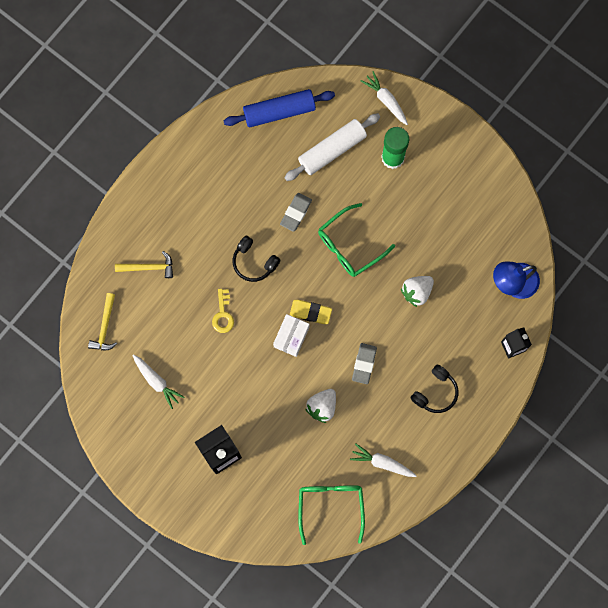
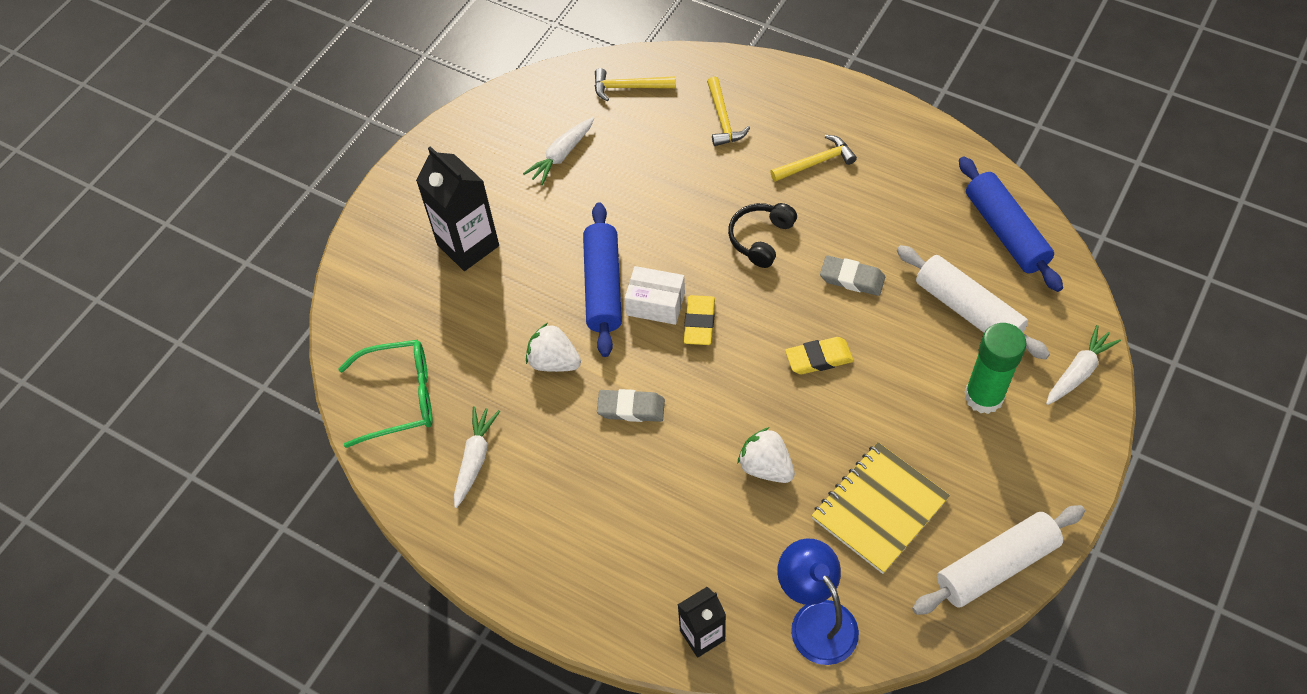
camera: 85 degrees right, 20 degrees down
(199, 214) = (816, 162): none -> yellow hammer
(223, 314) = (673, 214): yellow key -> none
(271, 368) = (603, 286): none -> blue rolling pin
(349, 246) = (819, 358): green glasses -> yellow eraser
(435, 392) = (601, 521): black headphones -> none
(453, 234) = (879, 509): none -> yellow notebook
(497, 181) = (996, 566): none -> white rolling pin

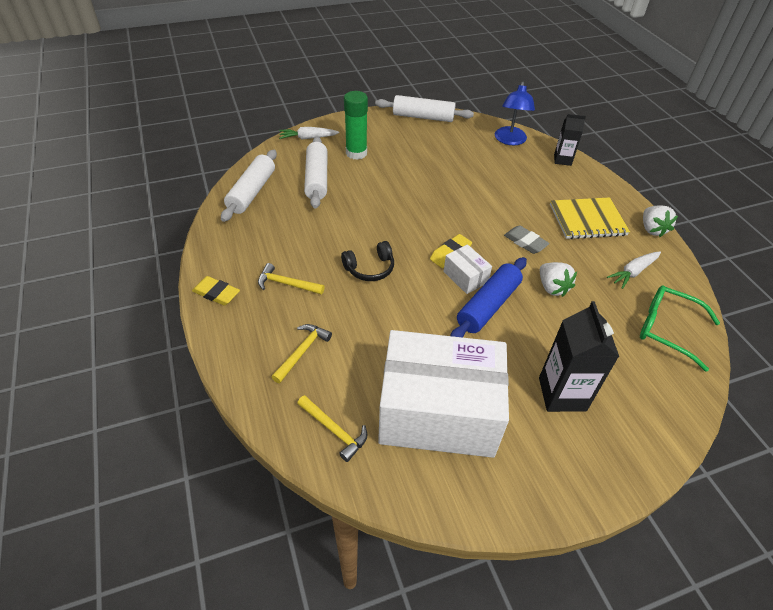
camera: 145 degrees left, 10 degrees down
(561, 155) = (438, 412): white carrot -> white box
(766, 467) = (480, 186): white strawberry -> white strawberry (652, 229)
(819, 358) = (408, 204): yellow eraser -> yellow eraser (216, 293)
(852, 279) = (349, 221): grey eraser -> none
(879, 509) = (446, 150): yellow notebook -> yellow notebook (587, 220)
(1005, 232) = (252, 192): blue rolling pin -> white rolling pin

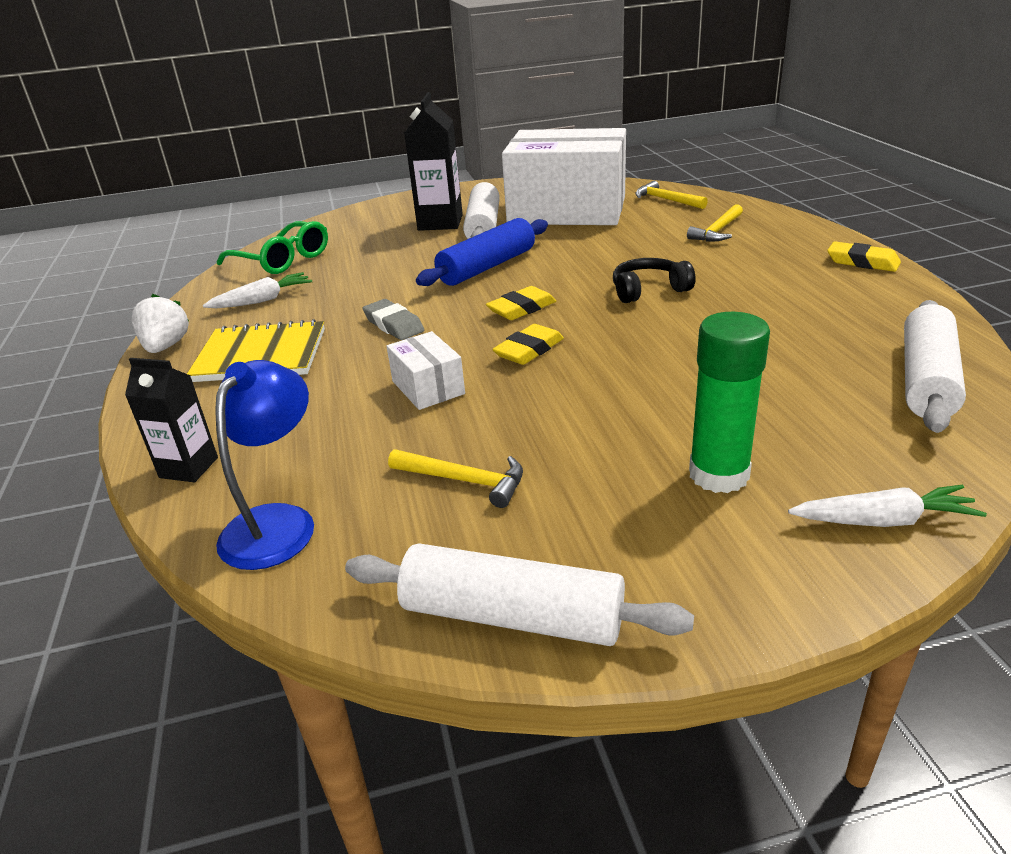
camera: 170 degrees left, 15 degrees down
(287, 284) = (767, 273): yellow hammer -> yellow hammer (464, 481)
(316, 179) = (796, 409): white rolling pin -> white rolling pin (483, 227)
(438, 218) = (529, 350): none -> yellow eraser
(465, 277) = (507, 288): white box -> white box (428, 387)
(552, 287) = (391, 283): white strawberry -> none

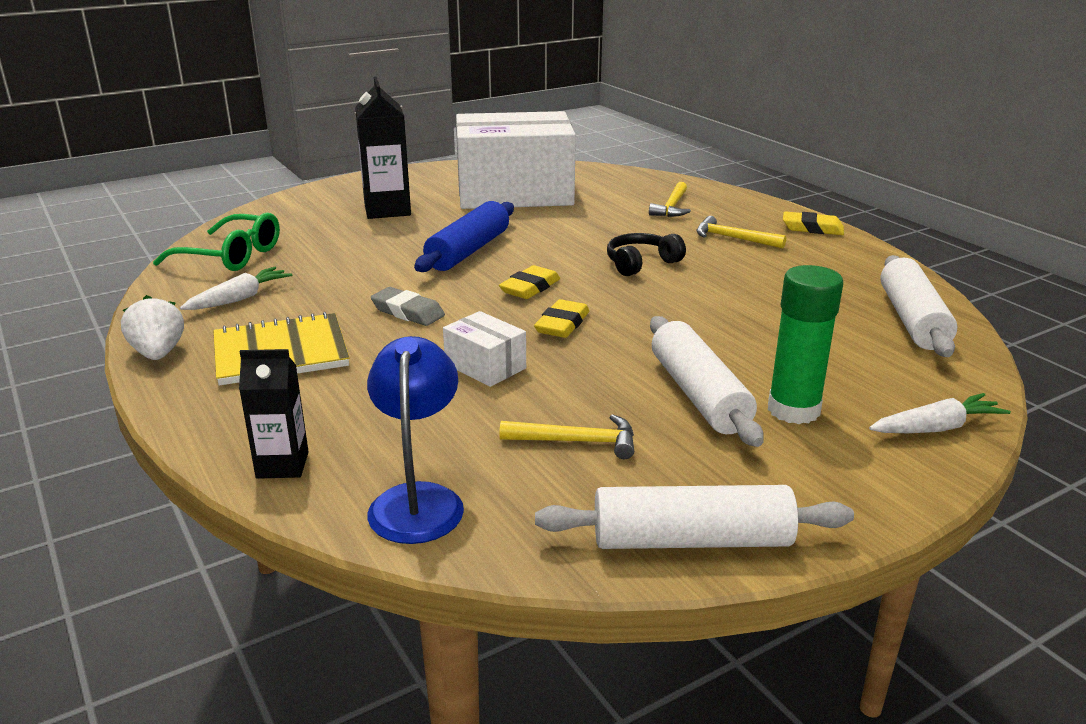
camera: 20 degrees left, 5 degrees down
(483, 227) = (437, 212): white rolling pin -> white rolling pin (699, 395)
(666, 200) = (607, 180): yellow hammer -> yellow hammer (733, 238)

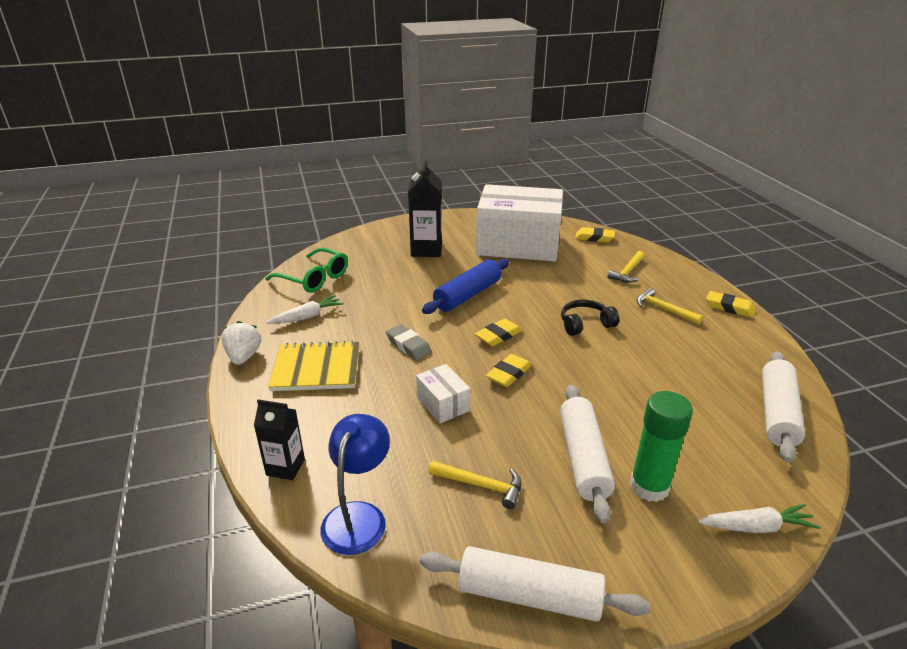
camera: 15 degrees right, 5 degrees up
(613, 177) = (594, 238): none -> yellow eraser

